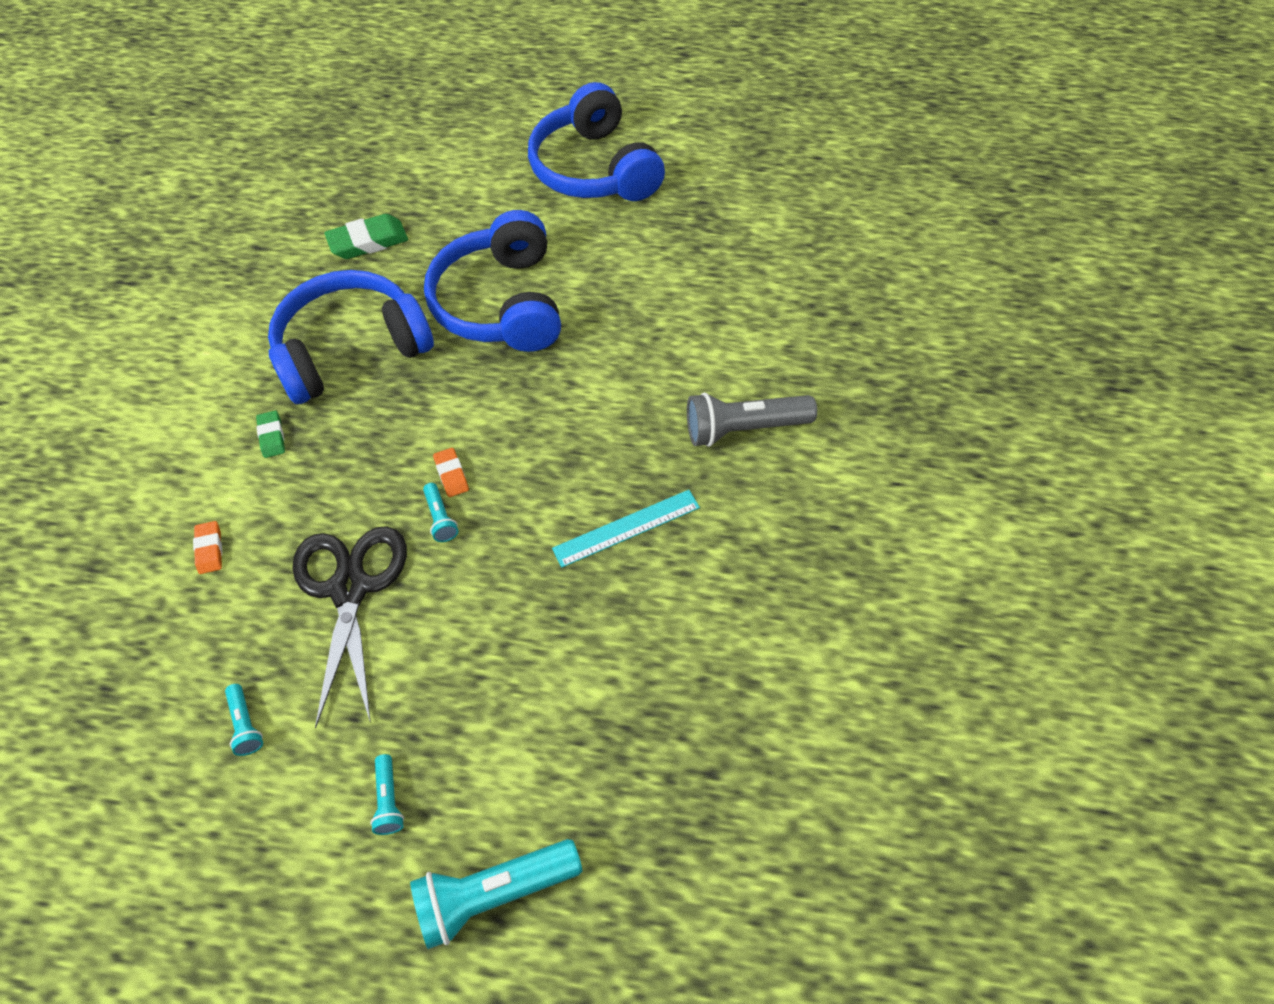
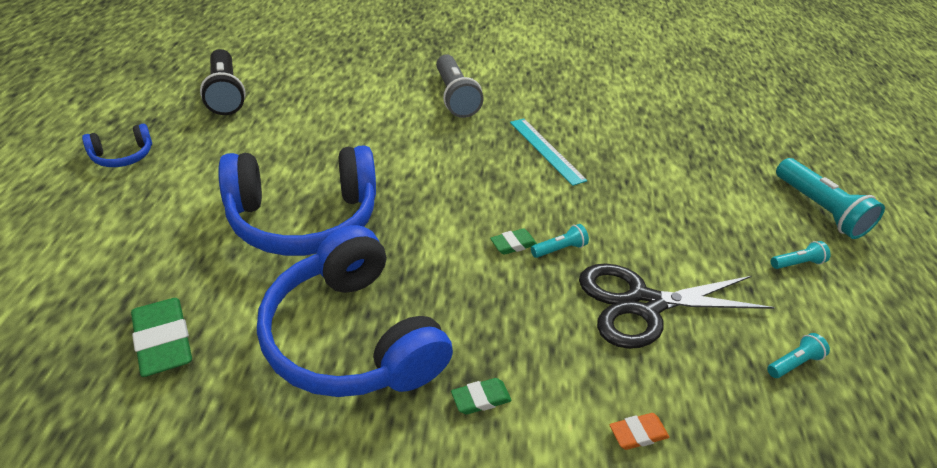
camera: 100 degrees left, 15 degrees down
(451, 475) = (513, 244): orange eraser -> green eraser
(595, 169) = (122, 155): blue headphones -> blue headphones, size x0.43
(713, 216) = (225, 94): none -> black flashlight

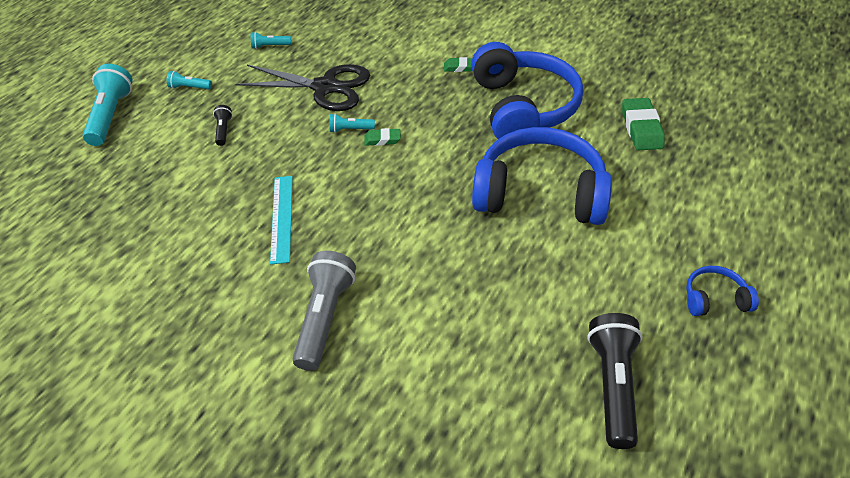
camera: 150 degrees left, 5 degrees up
(637, 434) = (388, 40): orange eraser -> none
(691, 218) = (223, 130): none -> black flashlight

